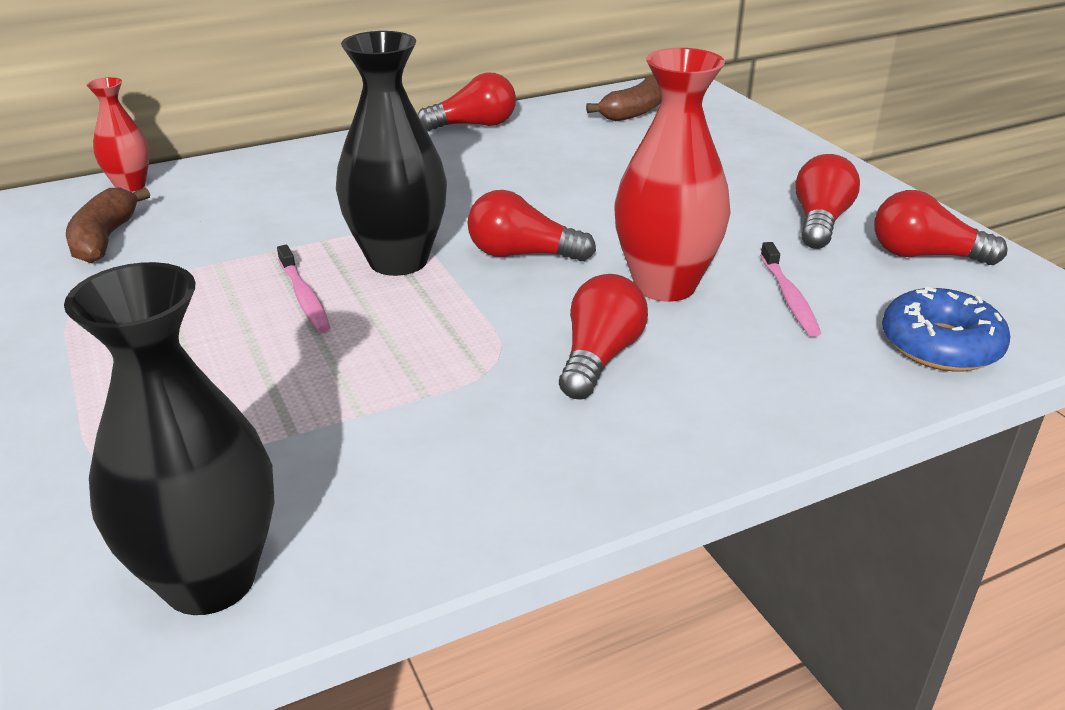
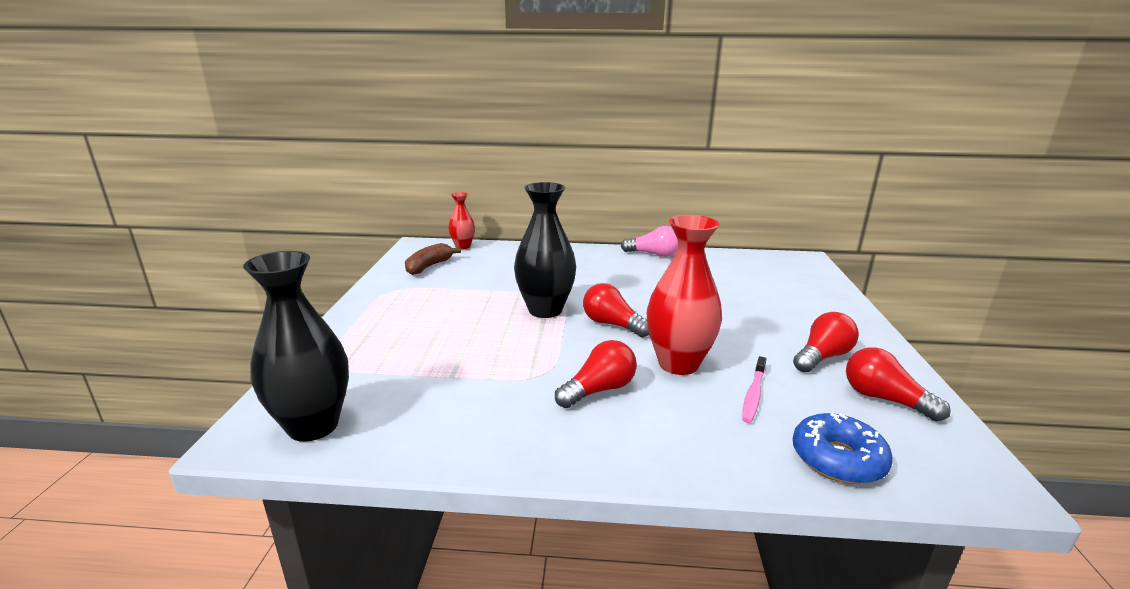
camera: 30 degrees right, 10 degrees down
(304, 297) = (484, 314): pink toothbrush -> none
(474, 125) = (653, 254): red light bulb -> pink light bulb
(635, 112) = (757, 267): brown banana -> none

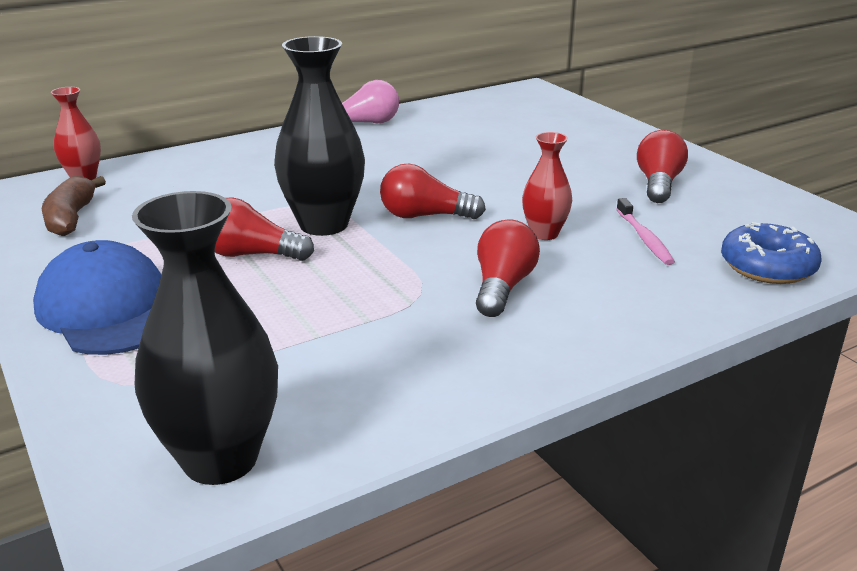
camera: 35 degrees left, 5 degrees up
(380, 321) = (109, 309): none -> blue cap
(678, 364) = (544, 234): red vase -> red vase, size x0.55
(884, 399) = (744, 204): red light bulb -> red light bulb (251, 254)

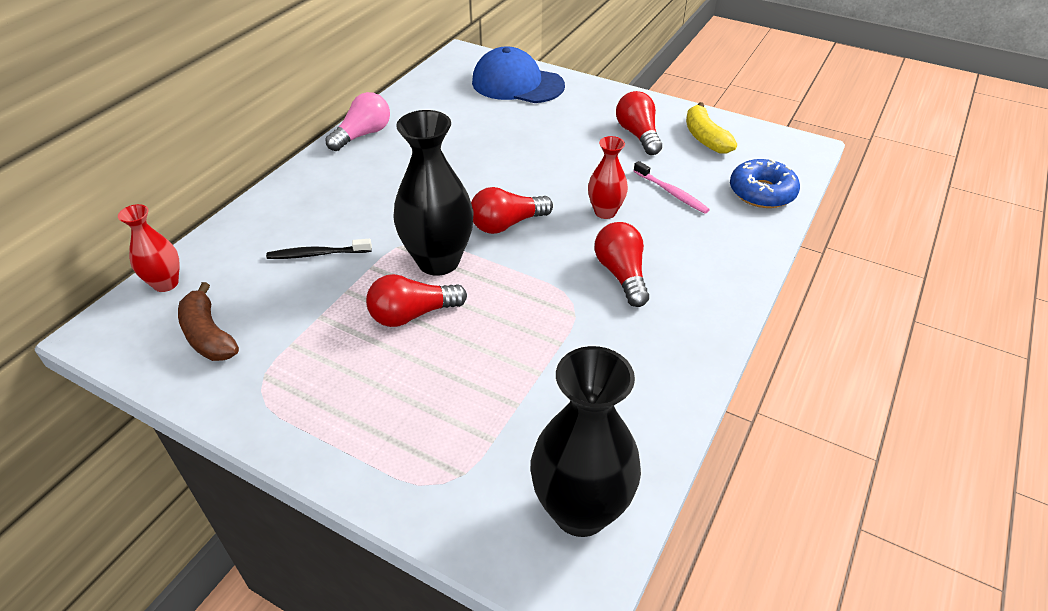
camera: 30 degrees left, 15 degrees up
(109, 309) = (354, 418): blue cap -> blue cap (517, 84)
(223, 191) = (317, 254): none -> black toothbrush
(743, 204) = (705, 138): none -> yellow banana

